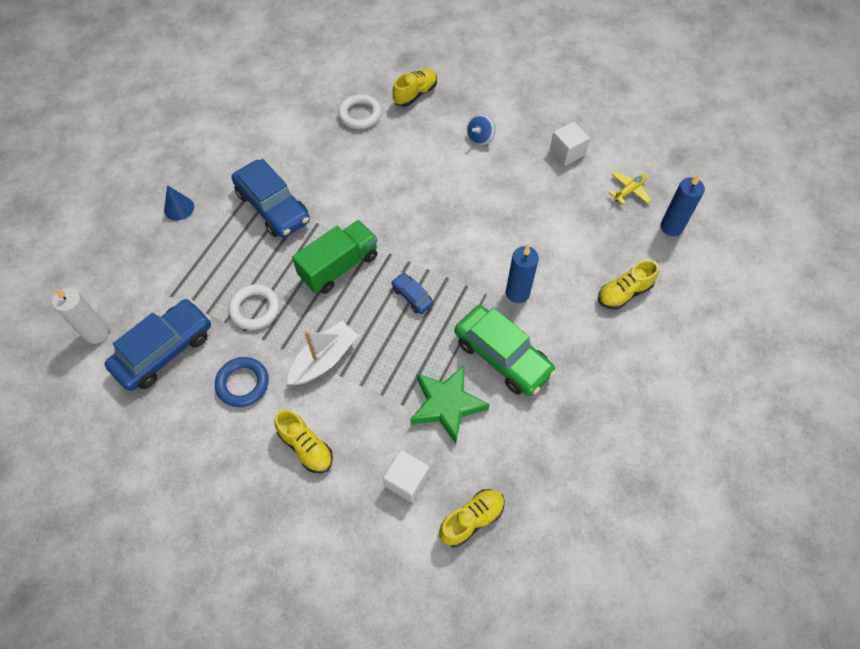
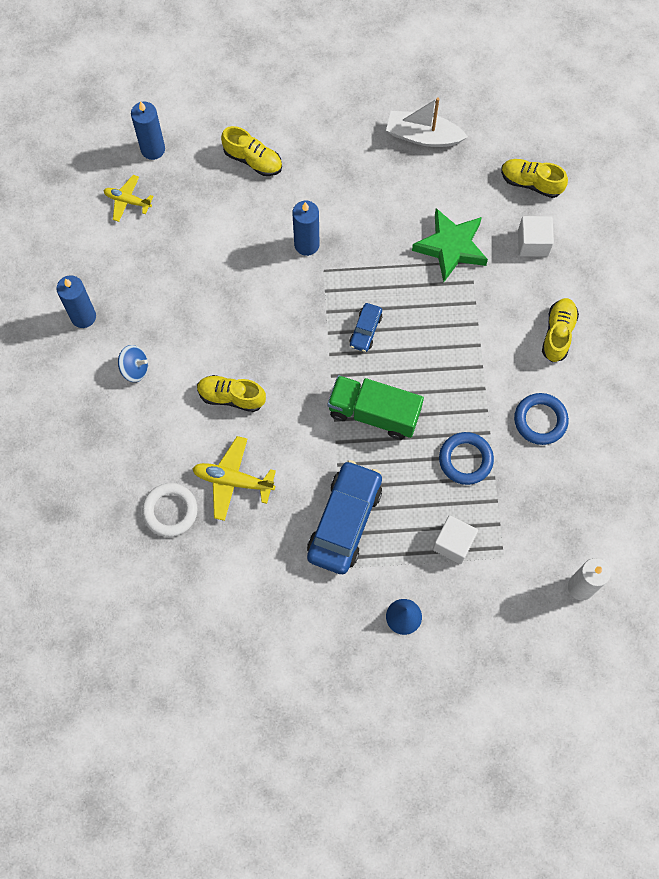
camera: 120 degrees left, 10 degrees up
(164, 350) = (556, 510): blue car -> none
(255, 309) = (465, 460): white ring -> blue ring
(324, 359) = (474, 367): white boat -> white boat (423, 136)
(354, 157) = (233, 481): none -> yellow plane
(415, 94) = (106, 469): yellow shoe -> yellow shoe (231, 397)
(502, 356) = (379, 227): green car -> none
(542, 126) = (83, 316): none -> blue candle
(567, 152) = (108, 277): white cube -> white cube (453, 543)

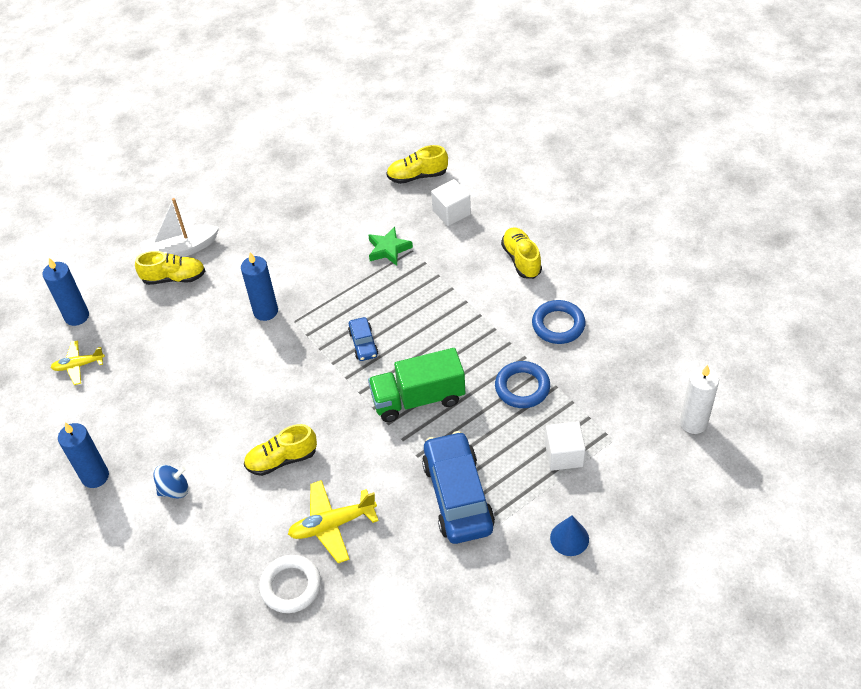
camera: 30 degrees left, 20 degrees down
(423, 136) = (307, 190): white boat -> white boat (180, 250)
(451, 247) = (388, 249): green star -> green star, size x0.63

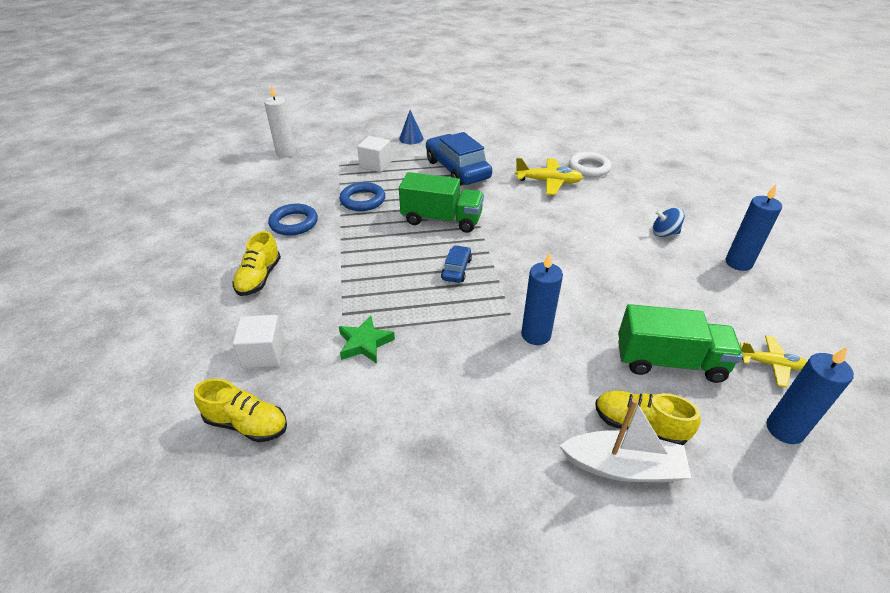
camera: 155 degrees left, 10 degrees down
(157, 334) = (669, 361): none -> green truck
(282, 459) = (569, 222): yellow shoe -> none
(458, 495) = (457, 169): blue car -> blue car turned 135 degrees clockwise

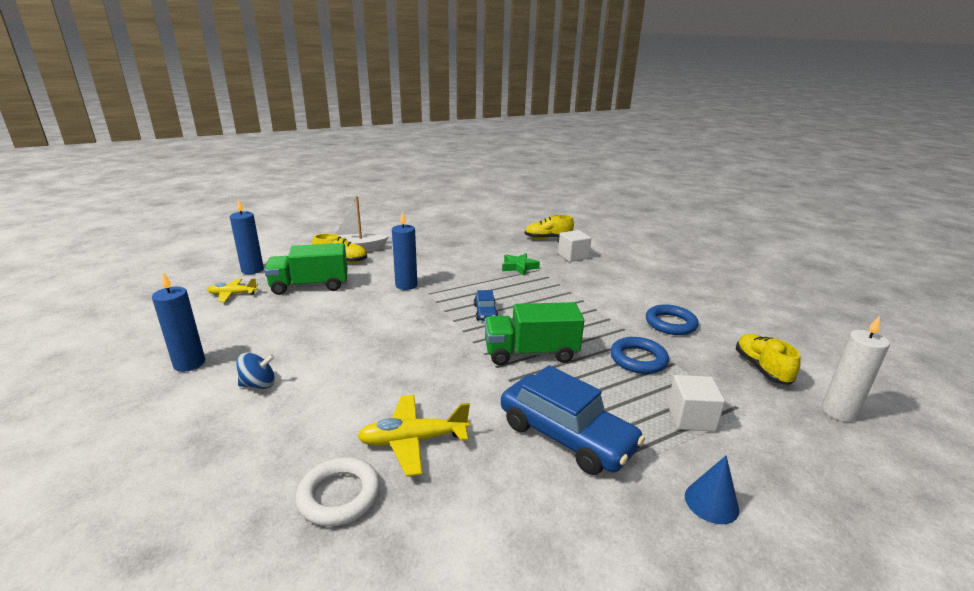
camera: 160 degrees right, 15 degrees down
(259, 278) = (632, 284): yellow shoe -> yellow shoe (761, 368)

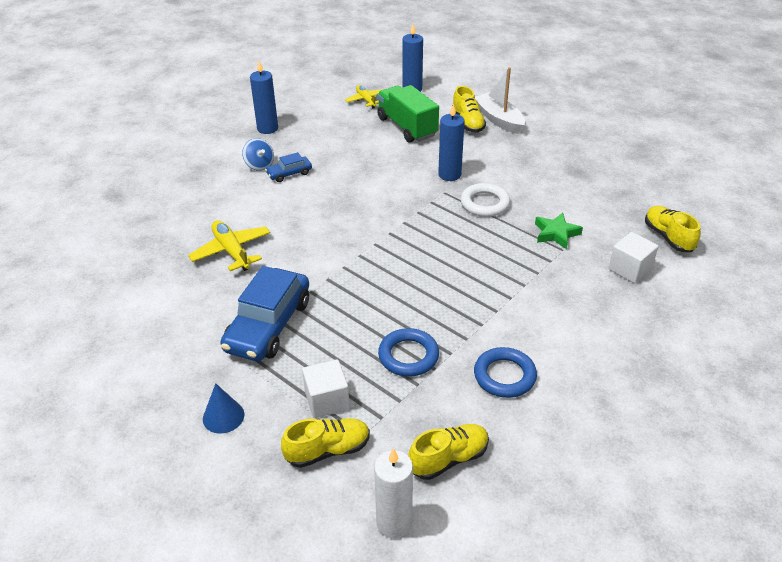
camera: 70 degrees right, 15 degrees up
(339, 495) = (172, 239): white ring -> white ring (484, 203)
(485, 312) = (432, 236): blue car -> blue car (289, 173)
(531, 353) = (376, 282): green truck -> none
(758, 431) = (328, 450): none -> yellow shoe

